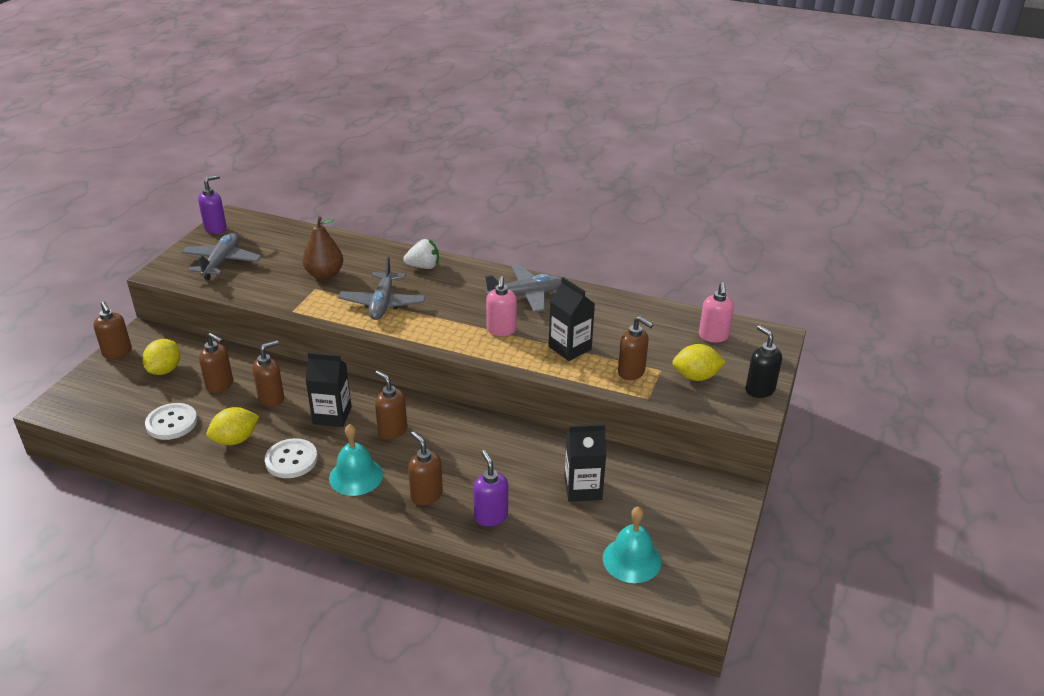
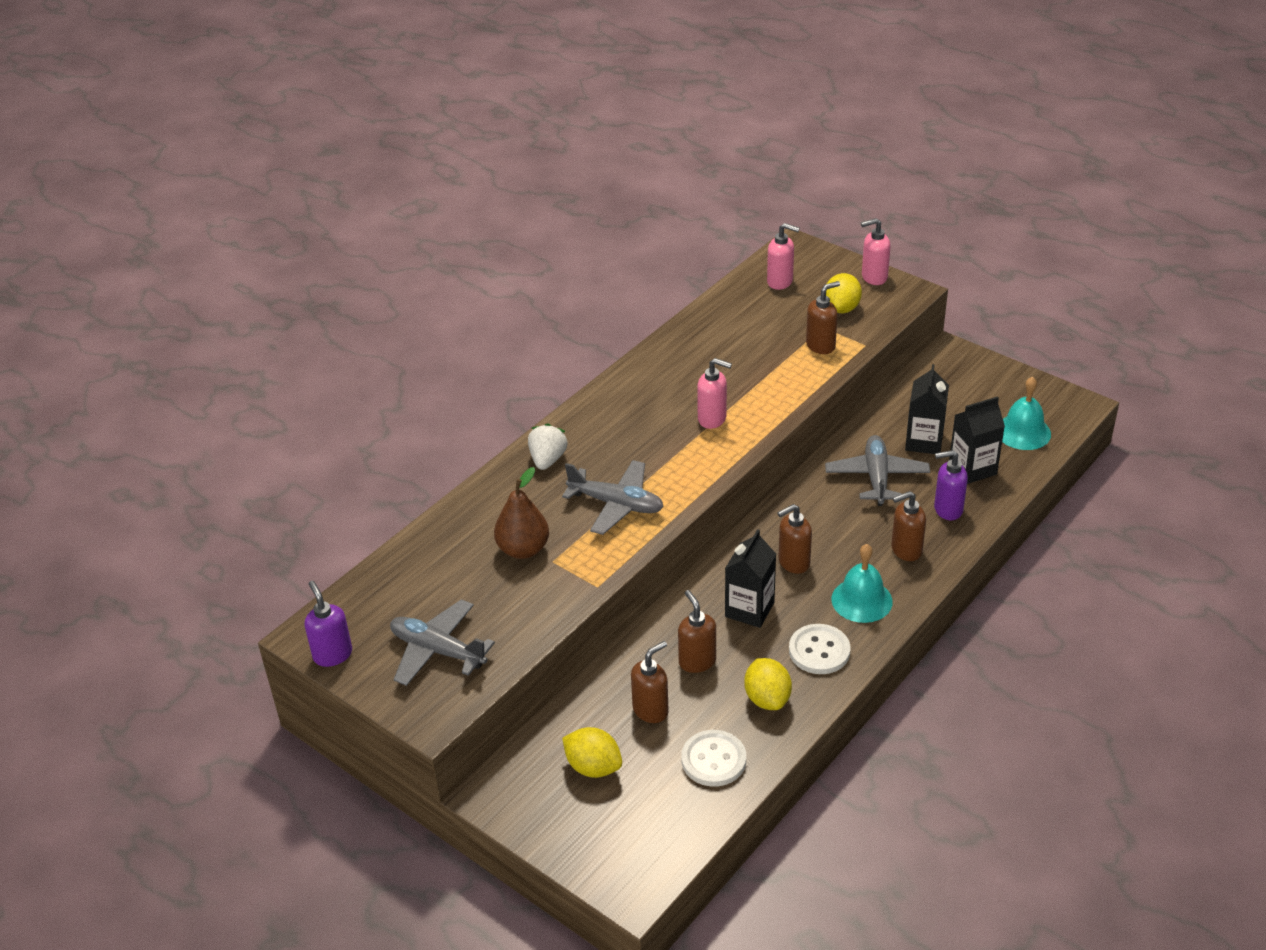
camera: 70 degrees left, 5 degrees up
(117, 352) = (528, 822): brown soap dispenser -> none
(525, 295) = (650, 389): grey plane -> grey plane (876, 477)
(570, 348) = (764, 377): black carton -> black carton (972, 469)
(759, 390) = (874, 277): black soap dispenser -> pink soap dispenser

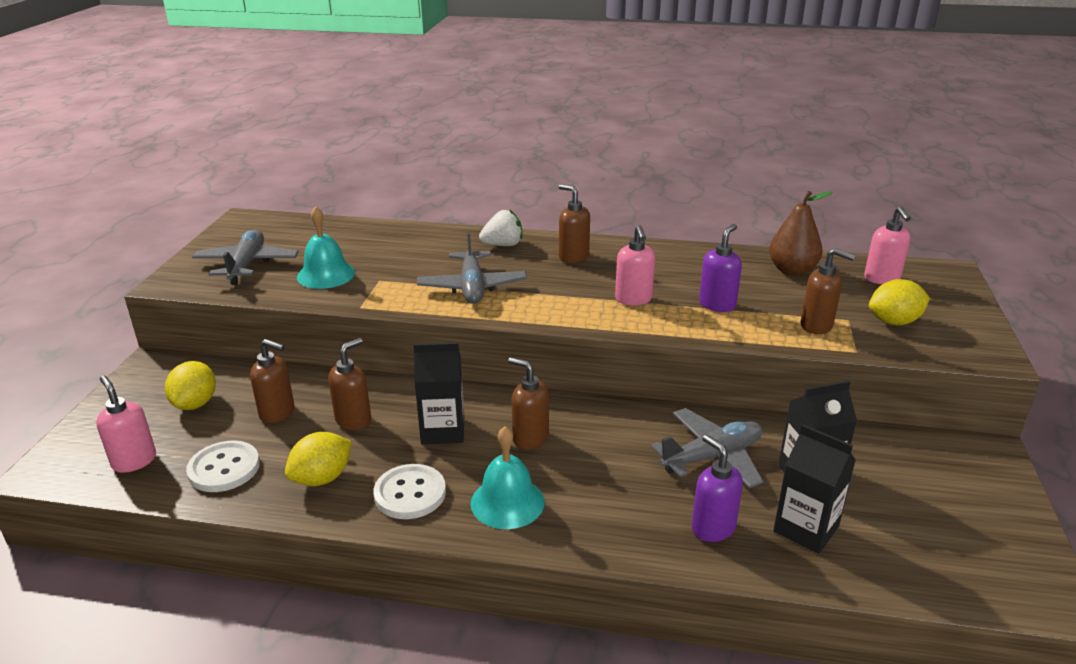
camera: 60 degrees right, 10 degrees down
(332, 654) = (227, 231): purple soap dispenser -> purple soap dispenser (717, 304)
(523, 549) = (385, 265): brown pear -> brown pear (792, 270)
(874, 277) = (976, 327): pink soap dispenser -> pink soap dispenser (134, 461)
(906, 550) = (613, 513): brown soap dispenser -> brown soap dispenser (573, 257)
(1023, 432) = (926, 556): turquoise bell -> turquoise bell (326, 274)

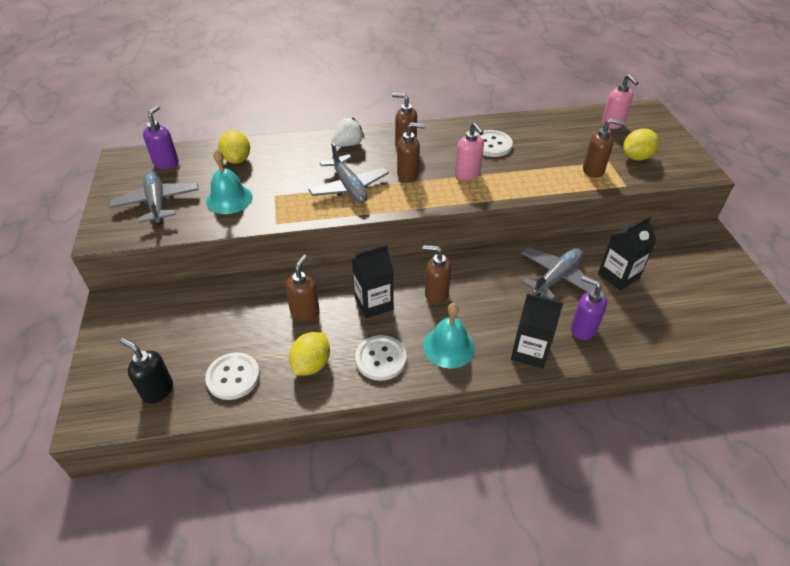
camera: 20 degrees left, 15 degrees up
(134, 461) = (157, 390): pink soap dispenser -> black soap dispenser
(195, 403) = (173, 329): yellow lemon -> yellow lemon (237, 159)
(278, 413) = (244, 320): brown soap dispenser -> brown soap dispenser (408, 175)
(688, 274) = (491, 145): none -> white button
(717, 304) = (524, 166): purple soap dispenser -> purple soap dispenser (166, 163)
(792, 270) = (555, 128): brown pear -> none
(806, 529) = (634, 314): black carton -> black carton (530, 352)

